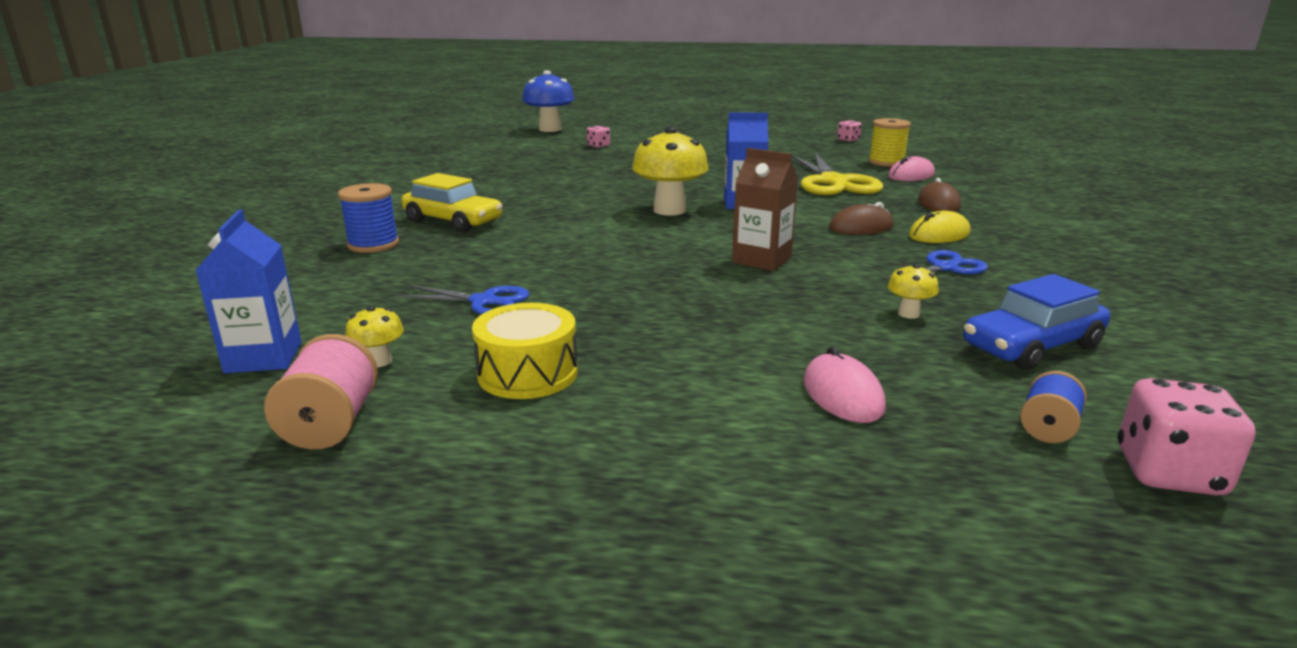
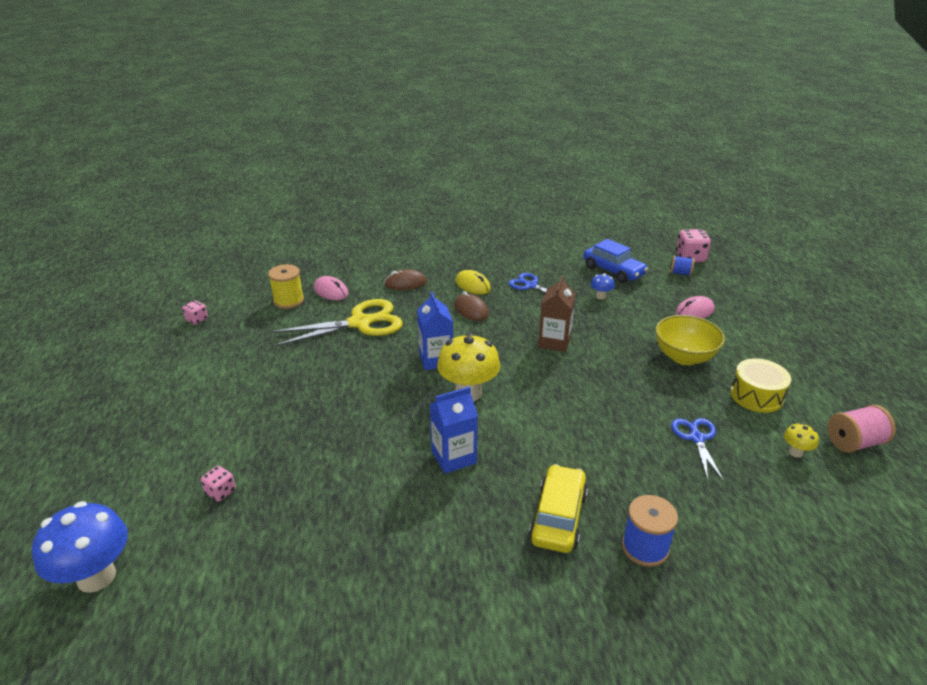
camera: 105 degrees left, 10 degrees up
(264, 357) = (838, 504): blue carton -> blue carton (454, 457)
(677, 341) = (684, 357): none -> yellow bowl
(908, 314) = (600, 296): yellow mushroom -> blue mushroom

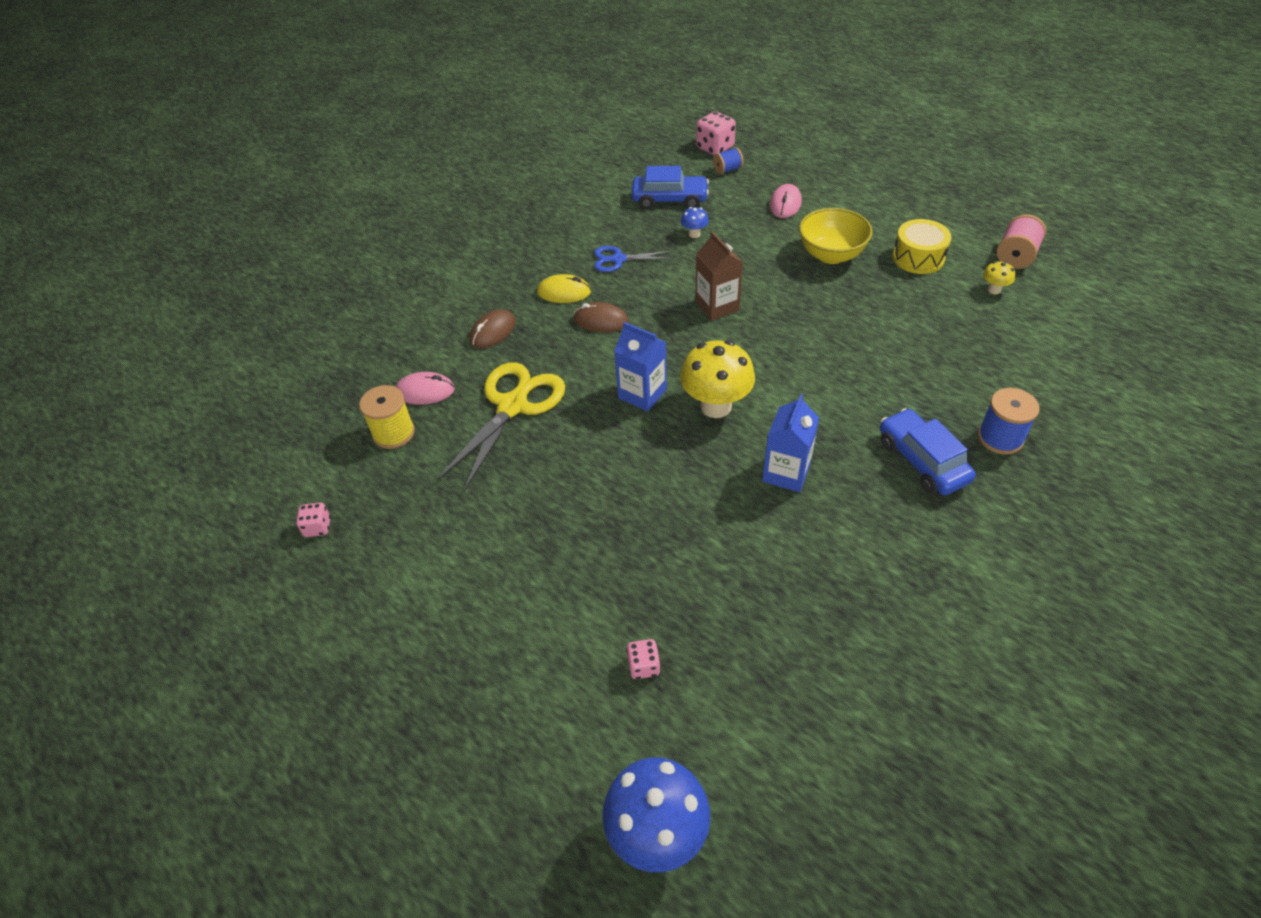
camera: 40 degrees left, 15 degrees up
(558, 517) = (922, 461): yellow car -> blue car
(696, 438) = (925, 323): blue scissors -> none

